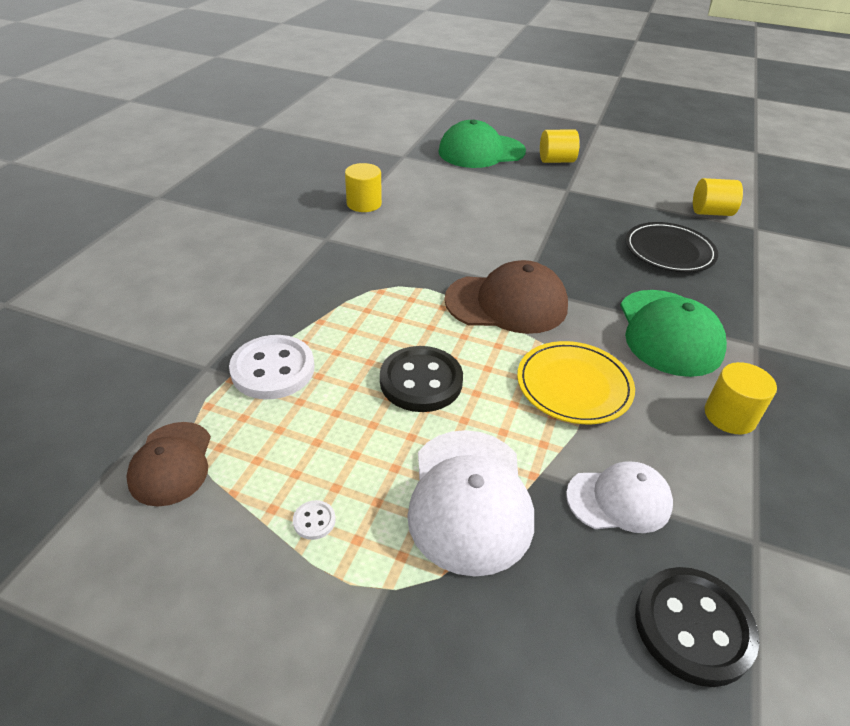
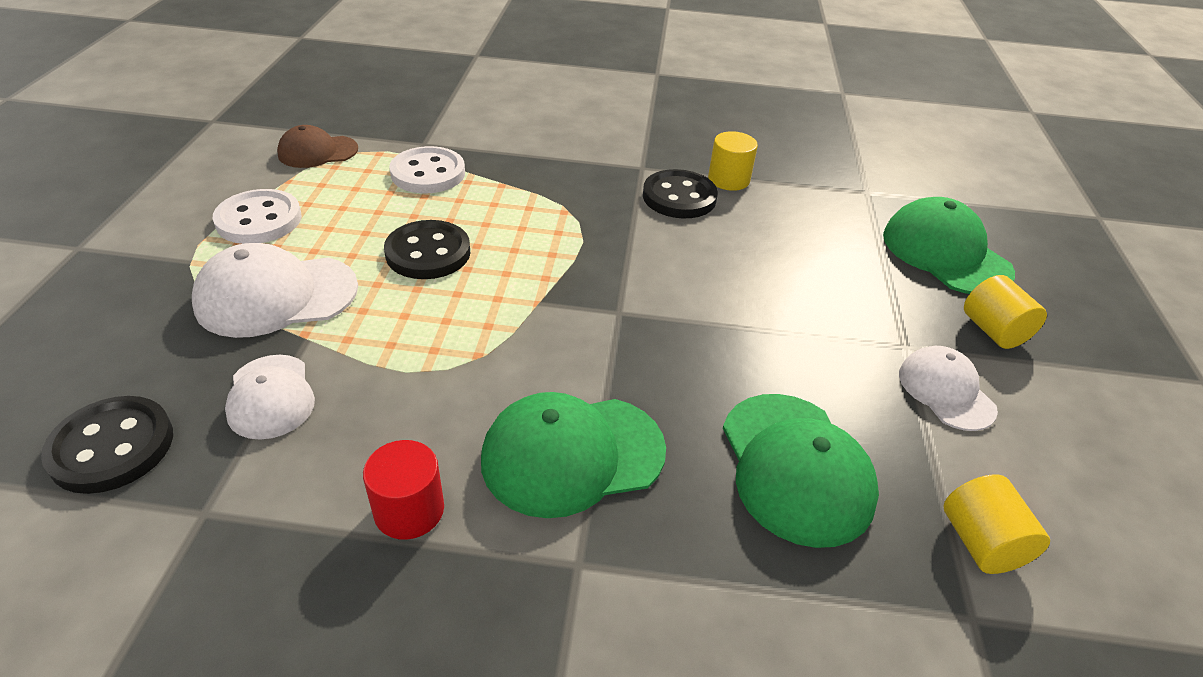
camera: 75 degrees right, 0 degrees up
(314, 521) = (259, 220): white button -> white button, size x2.43
(380, 230) = (679, 197): none -> black button
(507, 303) = (578, 300): brown cap -> none
(574, 385) = (442, 360): yellow plate -> none
(606, 189) = (946, 391): none -> white cap
(669, 251) = (795, 467): black plate -> green cap
(730, 416) = (409, 510): yellow cylinder -> red cylinder

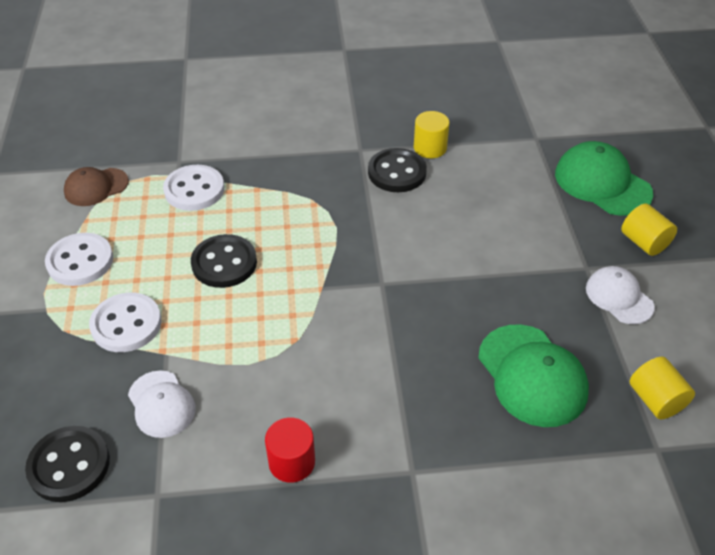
camera: 10 degrees left, 5 degrees up
(276, 296) = (126, 324): white cap -> white button
(572, 455) = (384, 399): green cap -> none

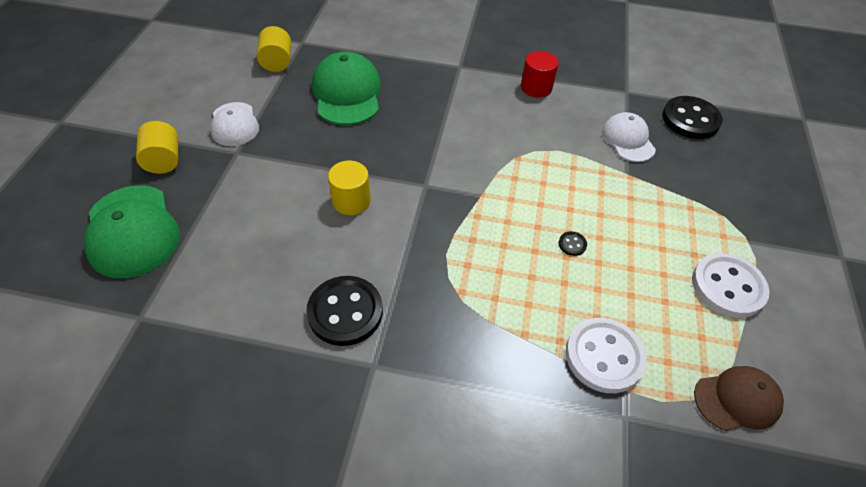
camera: 165 degrees left, 5 degrees up
(126, 324) = (665, 207): white button -> none
(224, 263) = (572, 244): black button -> black button, size x0.41
(430, 148) = (282, 341): yellow cylinder -> yellow cylinder (351, 201)

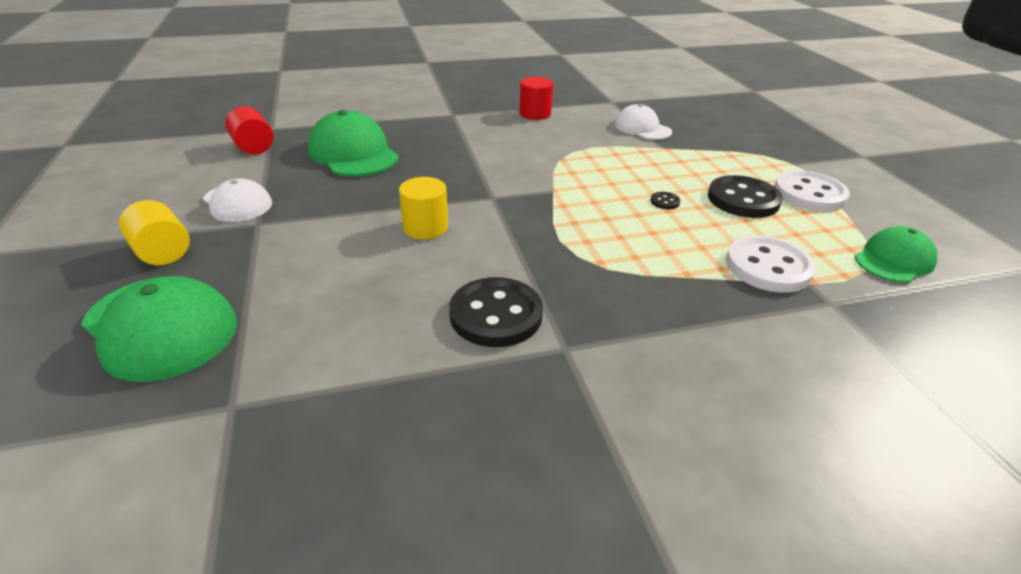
camera: 25 degrees left, 15 degrees down
(277, 62) = (254, 147): yellow cylinder -> red cylinder
(690, 119) = (677, 107): black button -> black button (743, 199)
(737, 399) = (894, 260): brown cap -> green cap

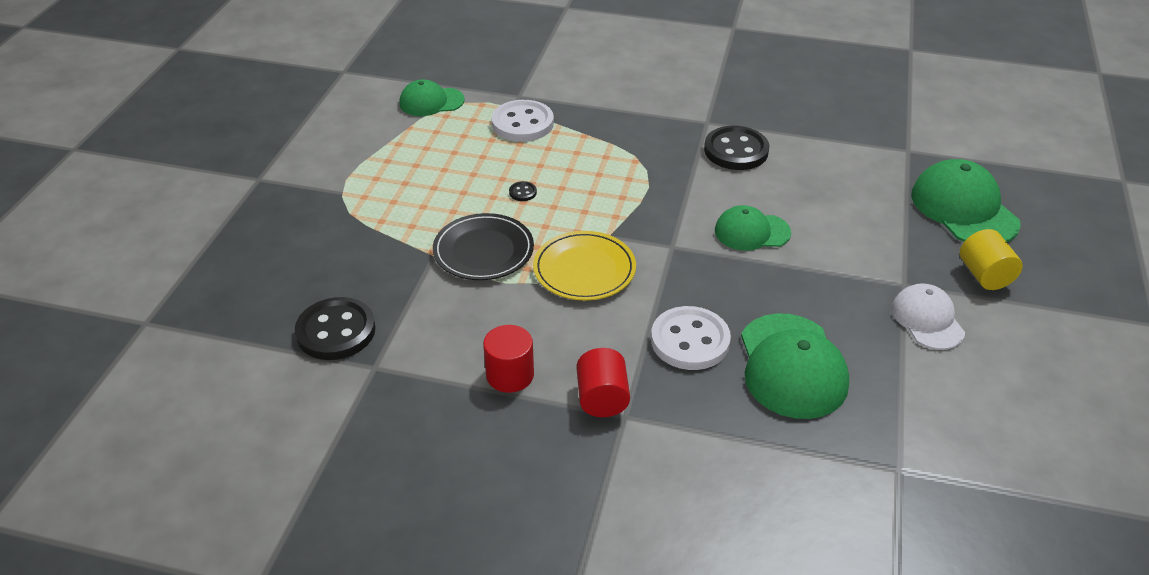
camera: 150 degrees left, 5 degrees up
(254, 147) = (920, 424): red cylinder -> red cylinder (602, 398)
(425, 227) = (751, 232): yellow cylinder -> green cap
(547, 166) = (584, 269): none -> yellow plate
(634, 158) = (483, 251): none -> black plate
(642, 128) = (411, 295): white cap -> none
(743, 199) = (454, 173): black button -> black button (336, 331)
(809, 194) = (389, 160): white button -> white button (690, 341)

